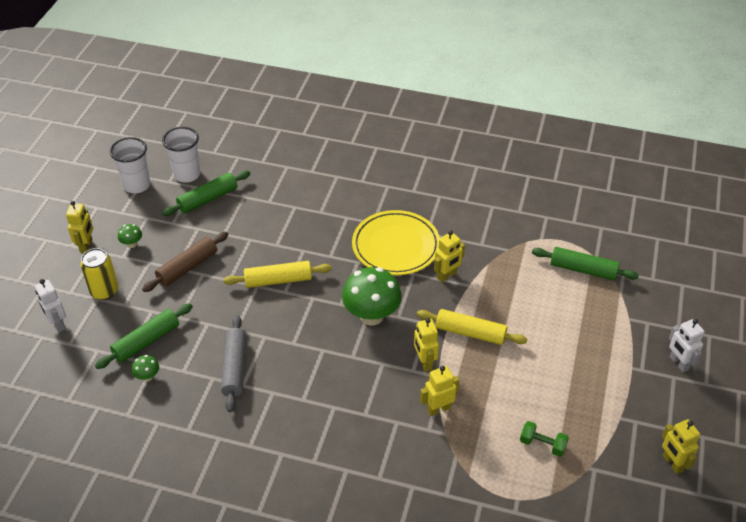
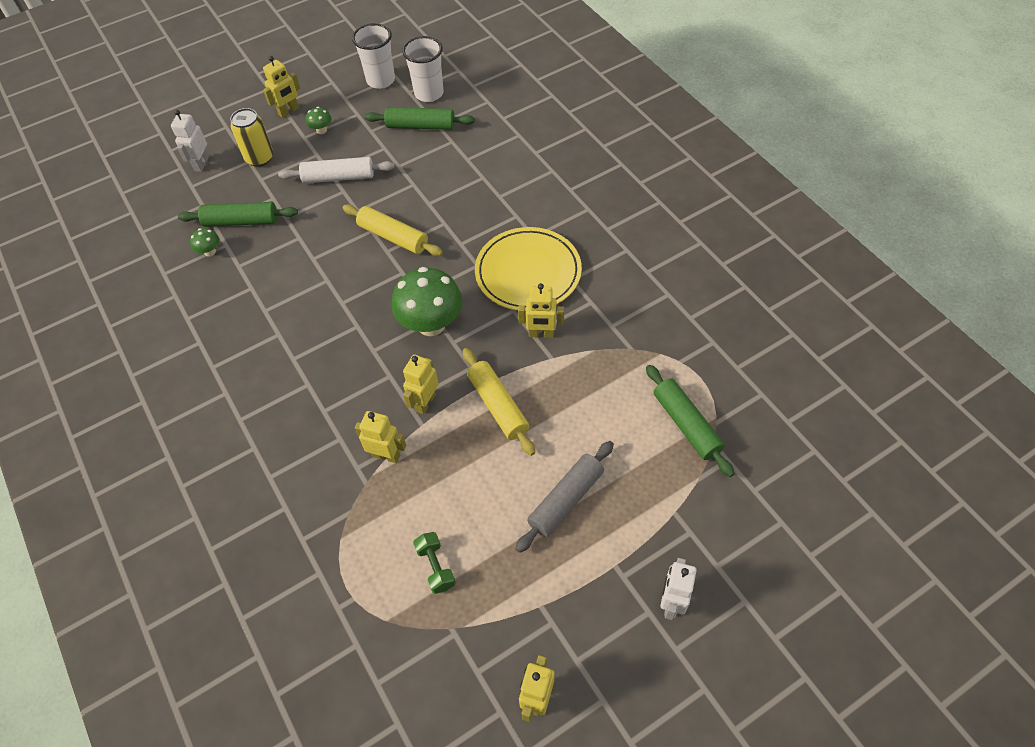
camera: 45 degrees right, 10 degrees up
(187, 267) = (338, 177): brown rolling pin -> white rolling pin
(235, 367) = (275, 291): grey rolling pin -> grey rolling pin (566, 500)

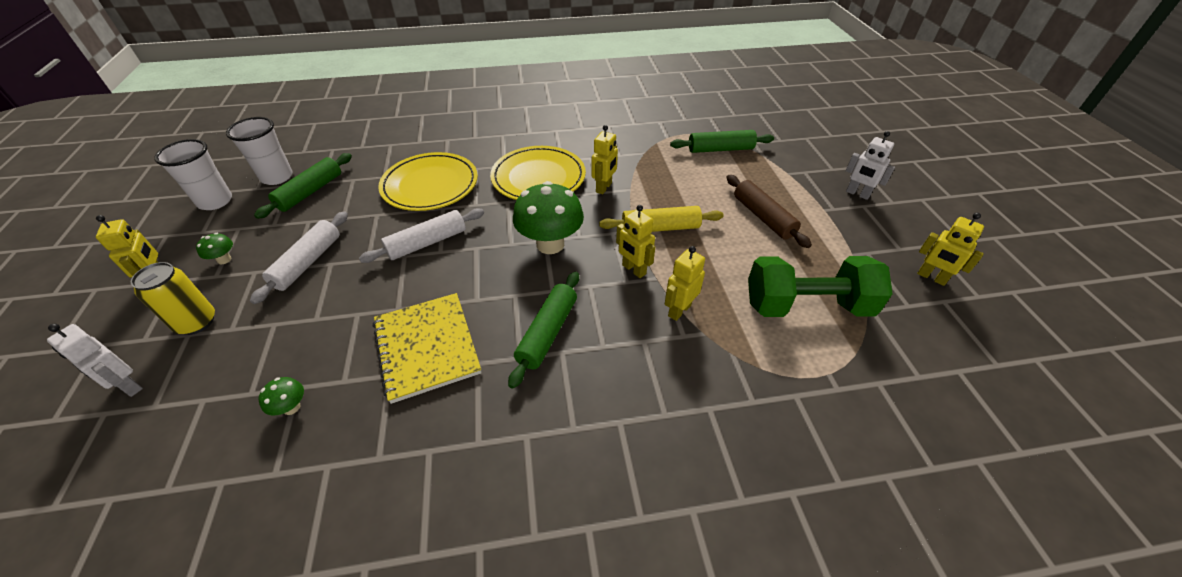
camera: 70 degrees left, 10 degrees down
(241, 221) = (276, 362): green rolling pin -> green rolling pin (547, 333)
(282, 296) = (427, 347): none -> yellow notebook
(393, 237) = (427, 243): yellow rolling pin -> white rolling pin
(436, 567) = (806, 306): green dumbbell -> green dumbbell, size x2.27
(471, 197) = (430, 185): none -> yellow plate
(566, 500) = (763, 217): grey rolling pin -> brown rolling pin

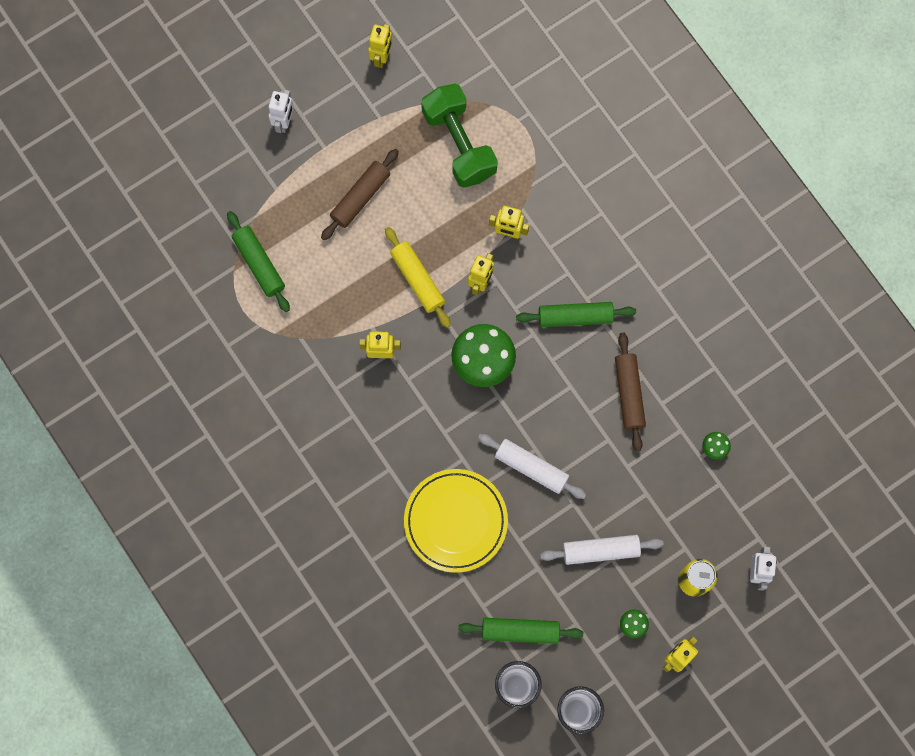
camera: 115 degrees left, 30 degrees up
(427, 347) = (629, 393): yellow notebook -> brown rolling pin
(538, 178) = (394, 423): yellow plate -> none

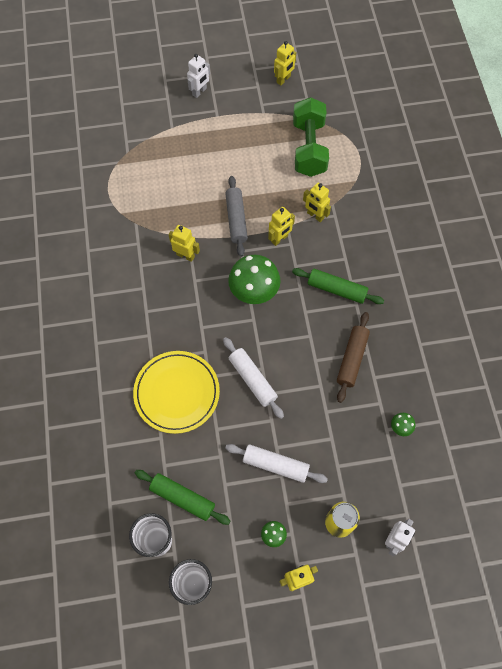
camera: 25 degrees right, 10 degrees down
(259, 264) = (135, 167): green rolling pin -> none
(360, 197) = (225, 154): brown rolling pin -> none
(417, 279) = (236, 219): yellow rolling pin -> grey rolling pin

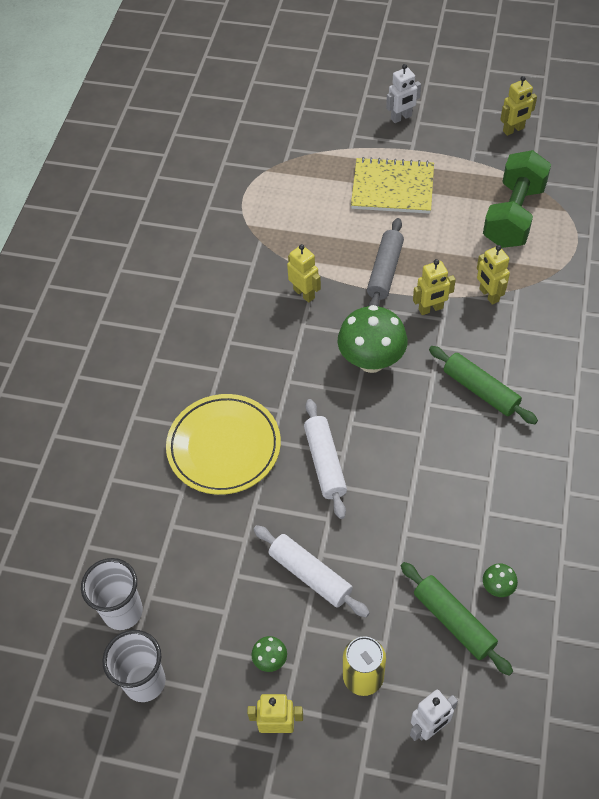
camera: 25 degrees right, 10 degrees down
(182, 498) = (176, 572): green rolling pin -> green rolling pin (453, 621)
(215, 151) = (392, 188): none -> yellow notebook
(352, 359) = (466, 480): brown rolling pin -> none

